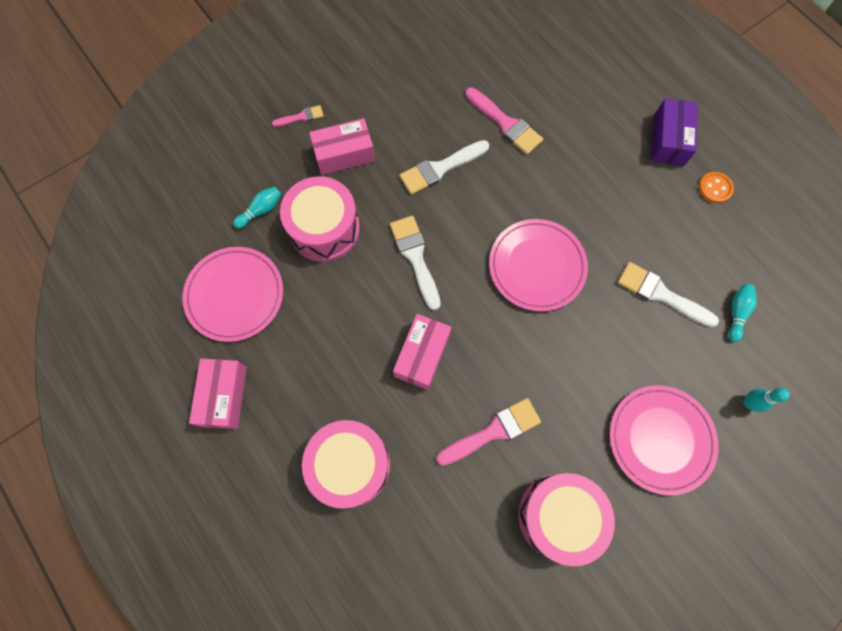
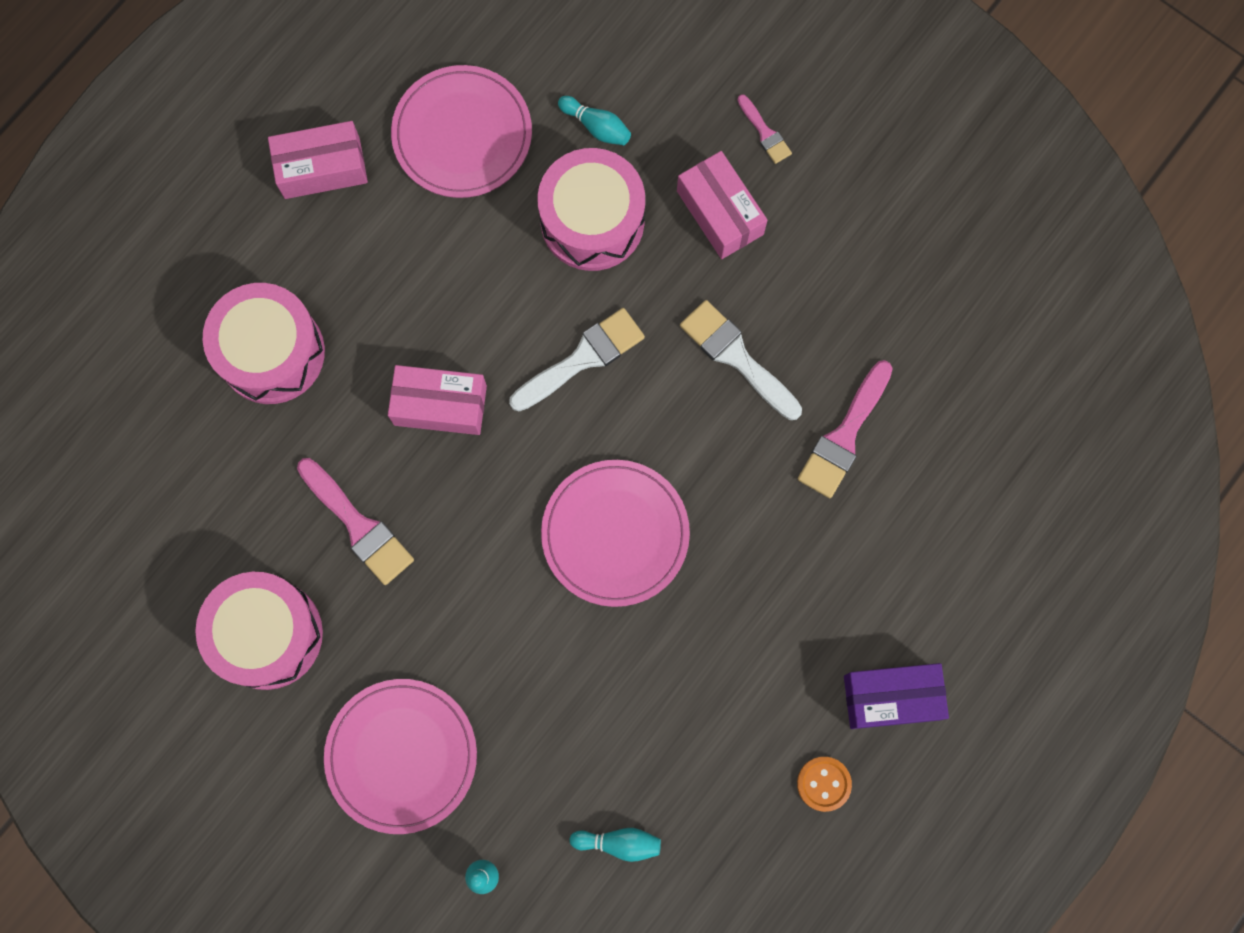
camera: 75 degrees right, 5 degrees up
(661, 294) = (619, 724): white brush -> none

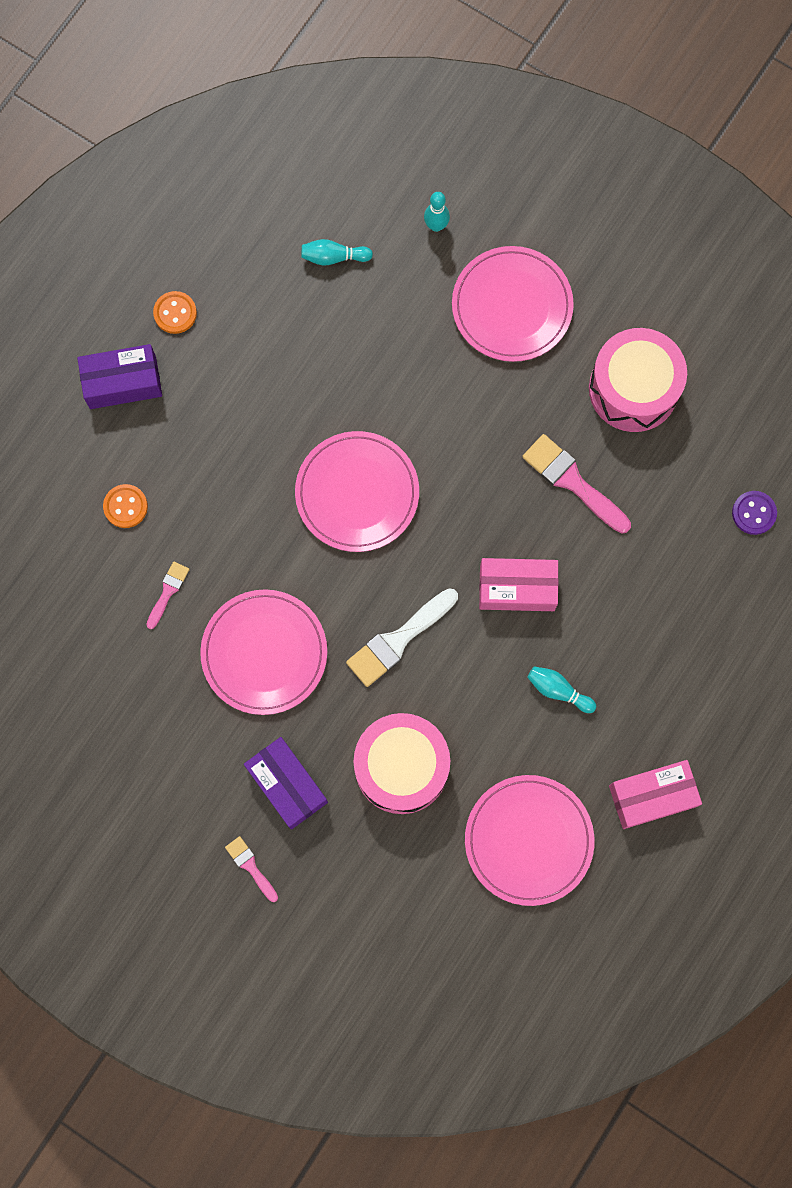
camera: 175 degrees right, 0 degrees up
(151, 469) = (754, 513): none -> purple button
(271, 352) = (669, 622): pink drum -> none
(596, 126) = (406, 859): turquoise bowling pin -> turquoise bowling pin (558, 690)
(720, 213) = (287, 785): pink box -> purple box
(736, 357) = (264, 653): white brush -> pink plate
(844, 436) = (168, 592): pink brush -> pink brush, size x0.55
(891, 541) = (125, 506): none -> orange button

